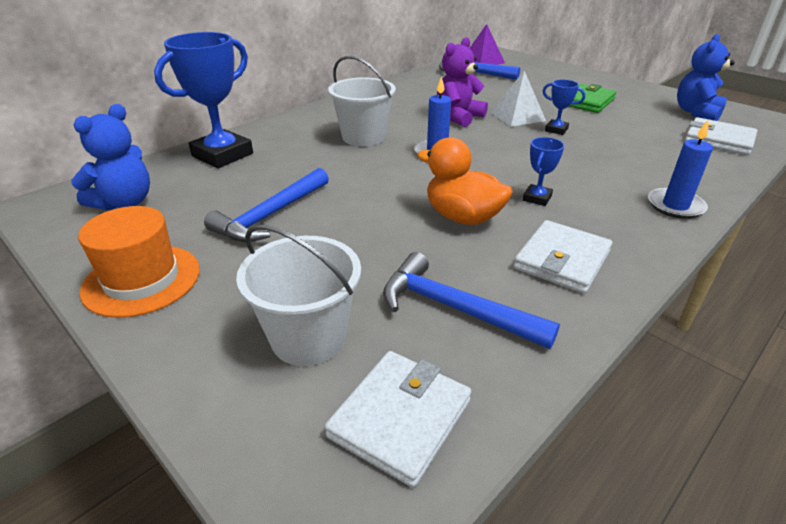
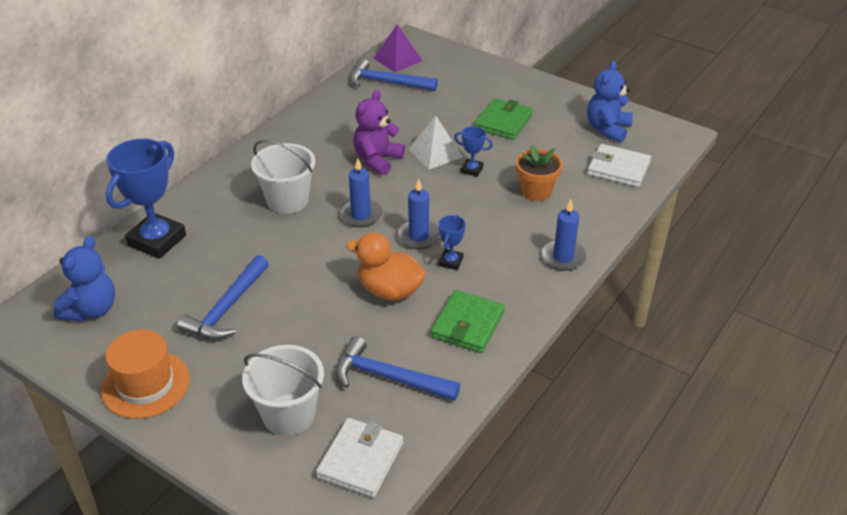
camera: 10 degrees left, 5 degrees up
(499, 174) = (418, 236): none -> blue candle
(562, 260) = (467, 324): white wallet -> green wallet
(629, 150) = (536, 191): none -> orange flower pot

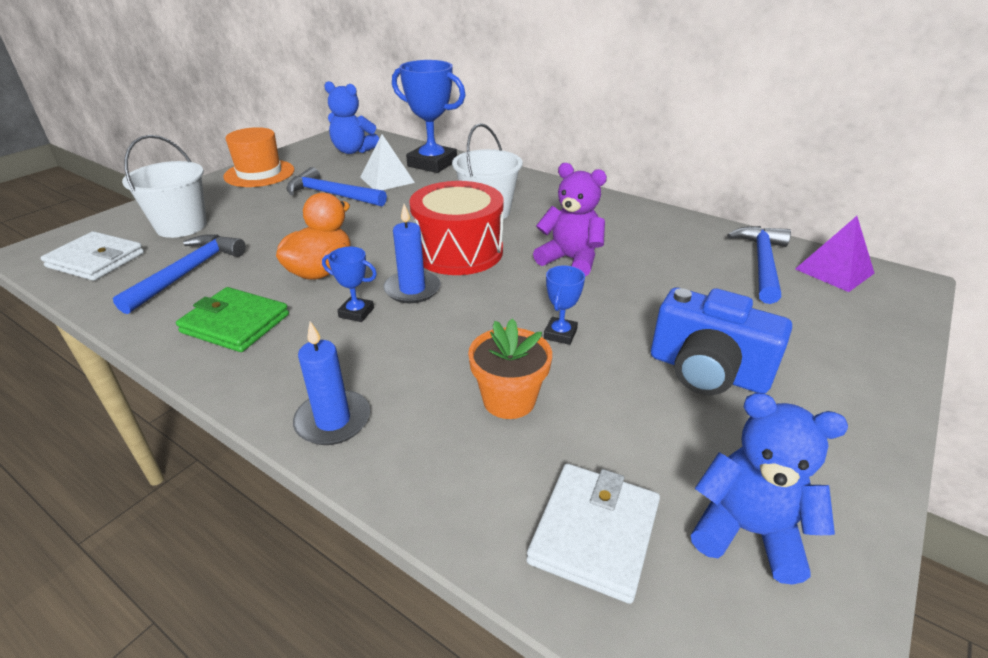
camera: 90 degrees right, 5 degrees down
(361, 215) = (458, 251): blue candle -> red drum
(435, 153) = (597, 302): white pyramid -> white pyramid (387, 180)
(503, 122) = (707, 371): green wallet -> blue camera

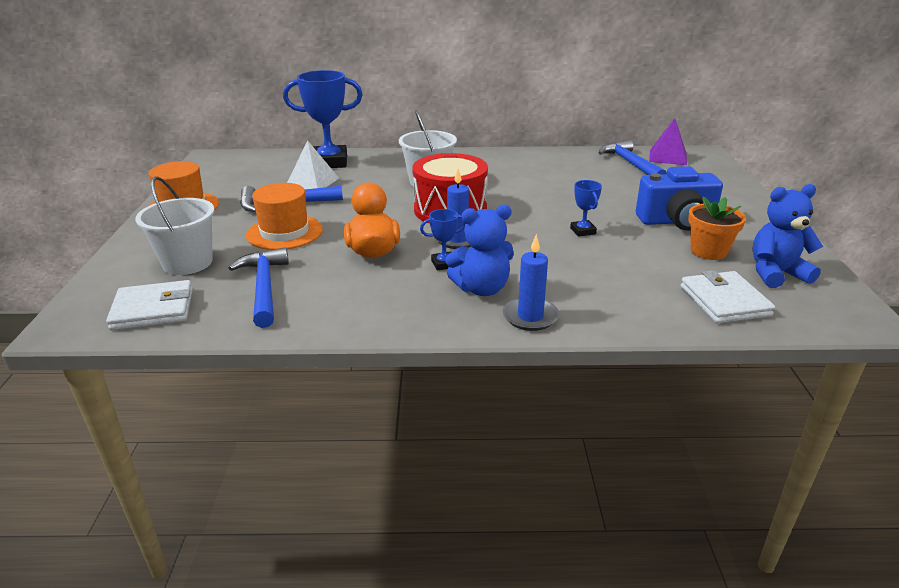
camera: 35 degrees left, 5 degrees down
(235, 323) = (369, 300): green wallet -> none
(287, 223) = (284, 232): none -> orange hat
(353, 151) = (241, 169): blue teddy bear -> blue teddy bear (482, 289)
(509, 400) = (606, 269): orange flower pot -> orange flower pot (708, 251)
(570, 260) = (527, 193): purple teddy bear -> none

